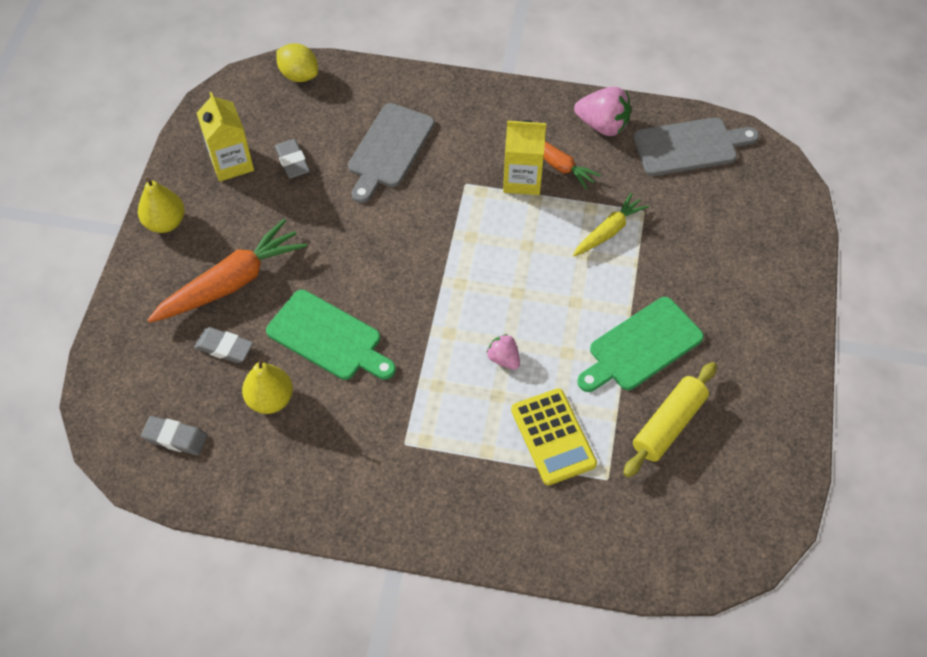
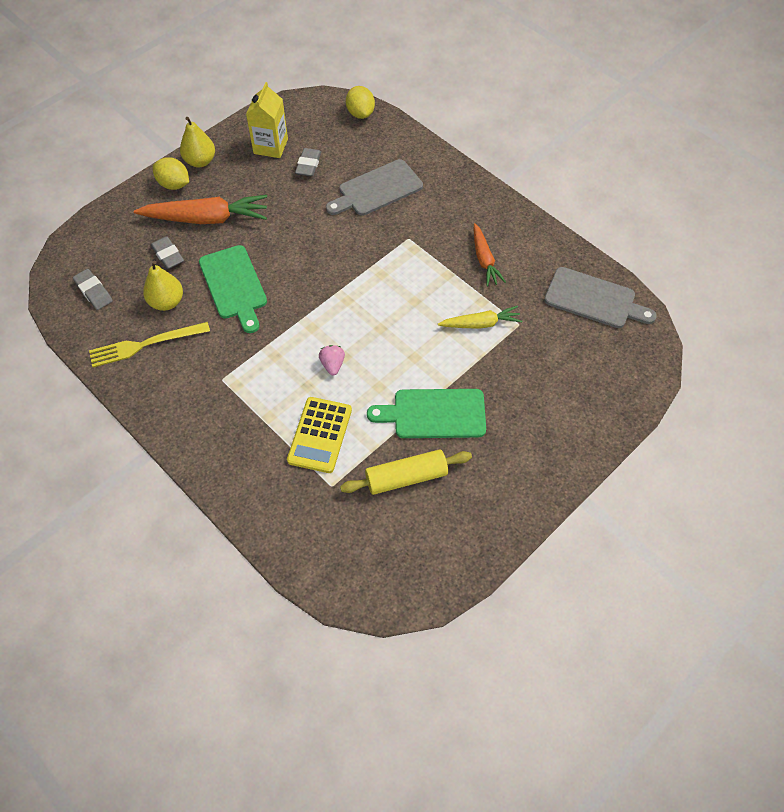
camera: 35 degrees right, 0 degrees up
(158, 265) = (174, 184): none -> yellow lemon
(288, 459) = (145, 344): none -> yellow fork
(522, 179) = (450, 256): yellow carton -> none
(602, 125) = (541, 251): pink strawberry -> none

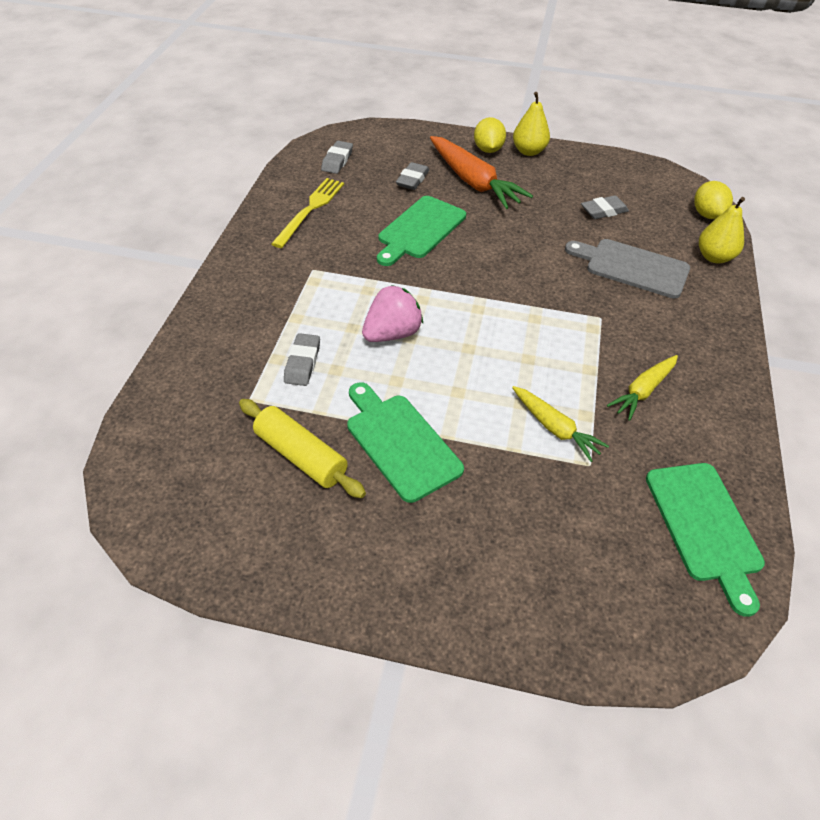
camera: 55 degrees right, 10 degrees down
(145, 344) = (310, 210): yellow fork -> yellow fork turned 75 degrees clockwise
(167, 302) = (364, 201): yellow pear -> yellow pear (714, 257)
(270, 146) = (595, 180): yellow carton -> none
(320, 435) = (302, 363): yellow calculator -> grey eraser
(332, 365) = (392, 334): pink strawberry -> pink strawberry, size x1.73
(360, 113) = (707, 214): yellow lemon -> yellow lemon turned 45 degrees counterclockwise
(484, 260) = (643, 391): orange carrot -> yellow carrot
(594, 299) = (704, 526): grey cutting board -> green cutting board

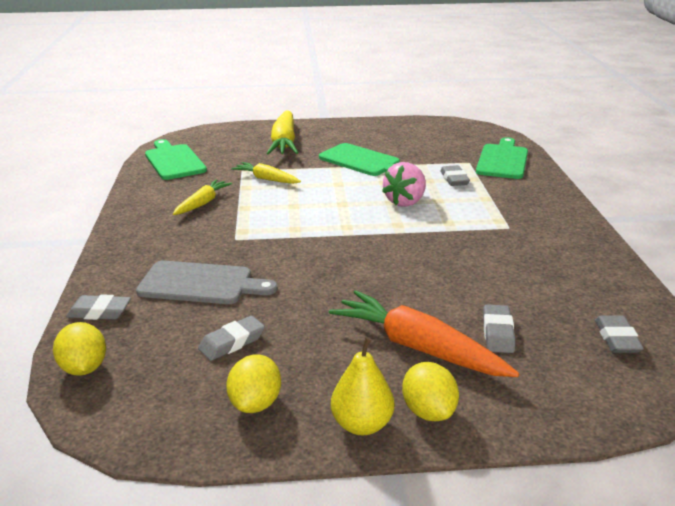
camera: 165 degrees right, 20 degrees down
(301, 456) = (415, 150): yellow rolling pin -> none
(310, 210) = (572, 273): yellow fork -> none
(419, 230) = (442, 277): green cutting board -> green cutting board (503, 160)
(509, 548) = (284, 142): none -> yellow carrot
(589, 172) = (255, 403): none -> yellow lemon
(714, 257) = (99, 312): yellow pear -> grey eraser

